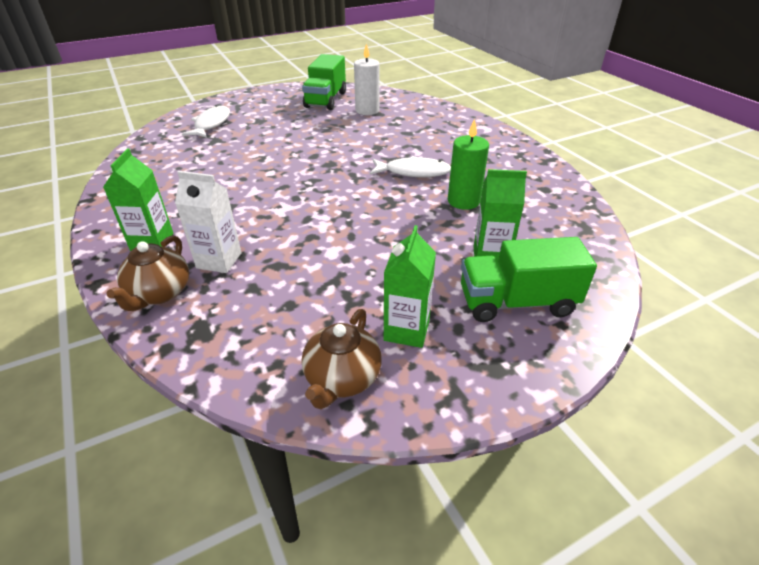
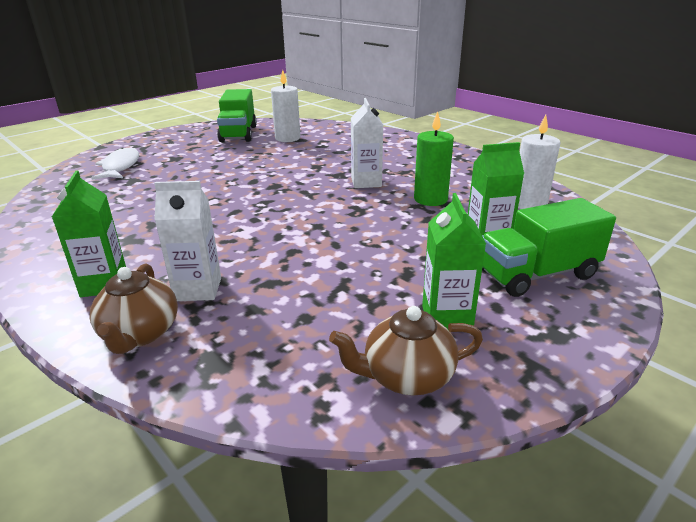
camera: 15 degrees left, 10 degrees down
(342, 378) = (406, 377): brown teapot -> brown teapot turned 75 degrees clockwise
(413, 172) = (366, 182): white fish -> white carton
(558, 222) = (529, 204): none -> white candle

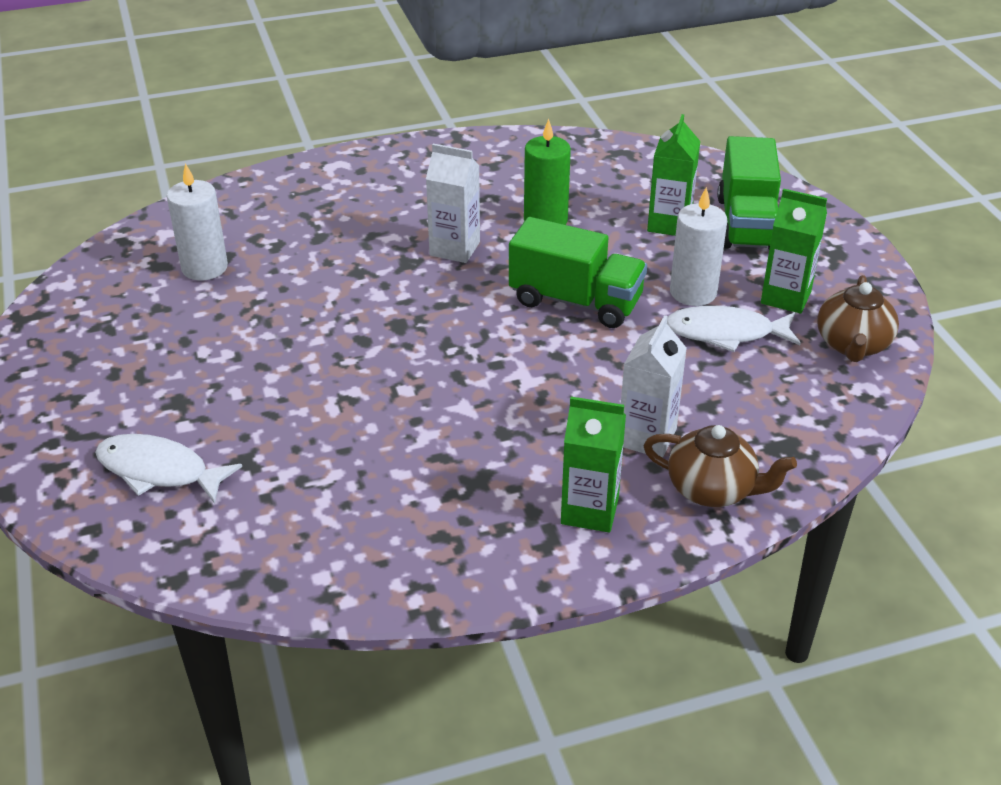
camera: 65 degrees left, 10 degrees up
(238, 134) = (121, 312): green truck -> green truck (575, 301)
(361, 297) = (725, 333): none -> white fish
(529, 204) = (608, 166): white candle -> white candle (693, 292)

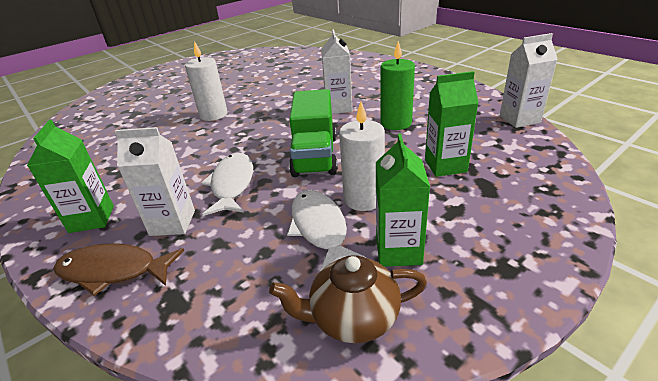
camera: 70 degrees right, 5 degrees down
(159, 471) = (127, 100): white fish -> white fish (232, 184)
(204, 267) = (274, 66): white candle -> white candle (213, 115)
(613, 144) = (519, 119): none -> white carton
(712, 489) = (113, 271): brown teapot -> brown fish
(746, 223) = (491, 200): green truck -> none

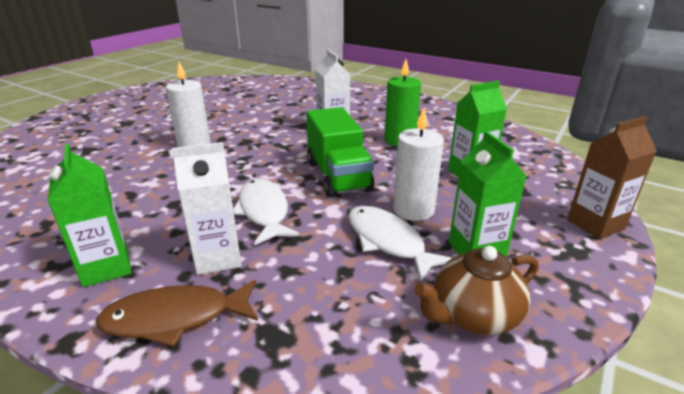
camera: 20 degrees left, 5 degrees down
(519, 119) = (508, 130): white carton -> none
(549, 240) = (595, 224): none -> brown carton

